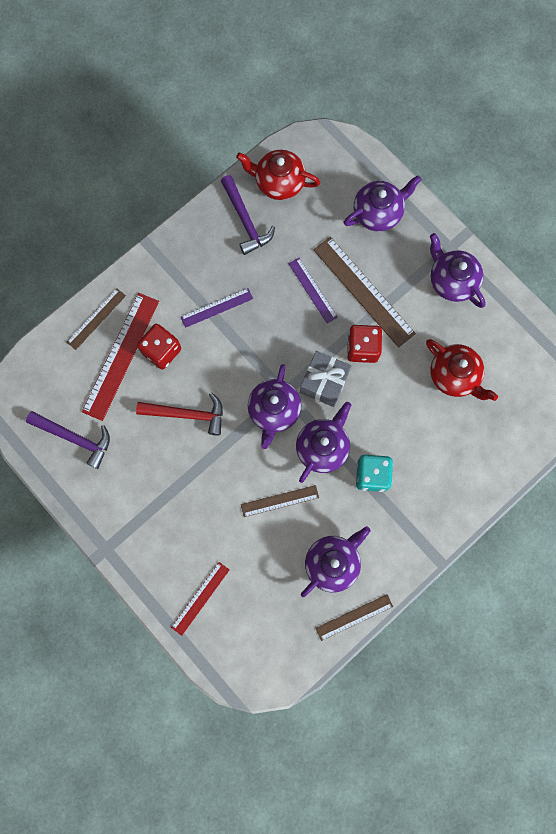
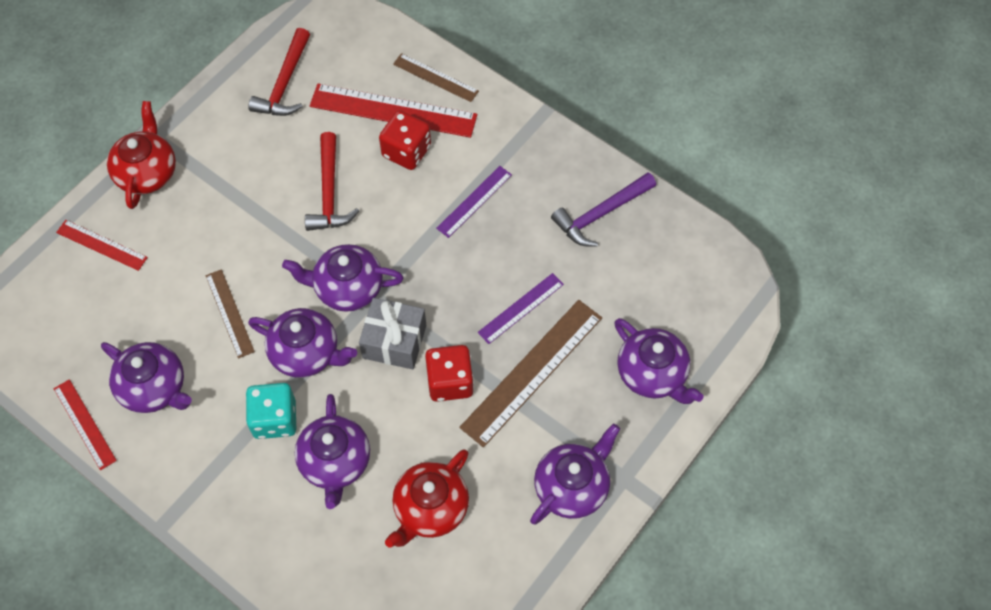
camera: 80 degrees right, 15 degrees down
(74, 438) = (285, 83): purple hammer -> red hammer
(217, 308) = (474, 201): purple ruler -> purple ruler turned 75 degrees clockwise
(278, 182) = (665, 244): red teapot -> red teapot (147, 172)
(354, 617) = (85, 424): brown ruler -> red ruler
(411, 436) = (335, 462): none -> purple teapot

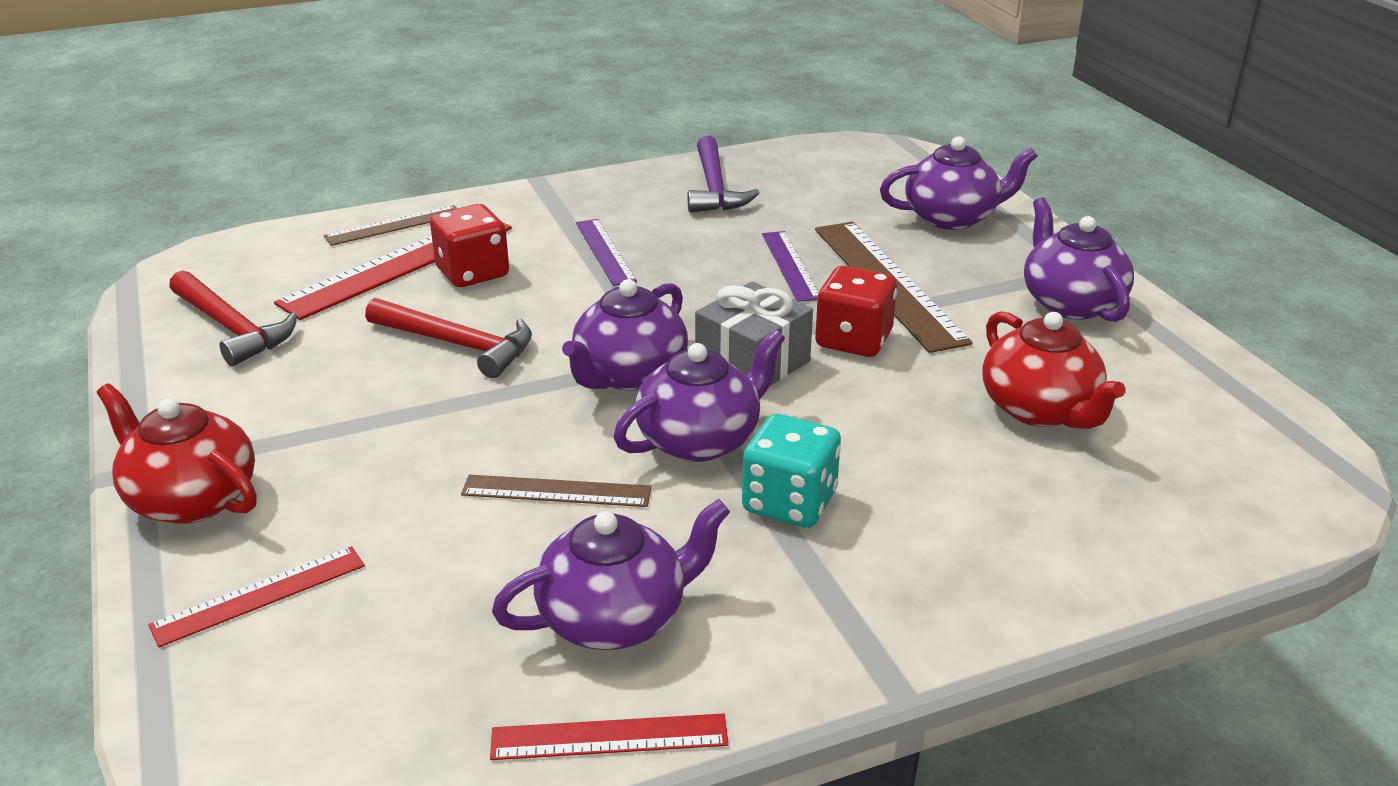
camera: 60 degrees left, 30 degrees down
(335, 462) = (910, 467): purple teapot -> none

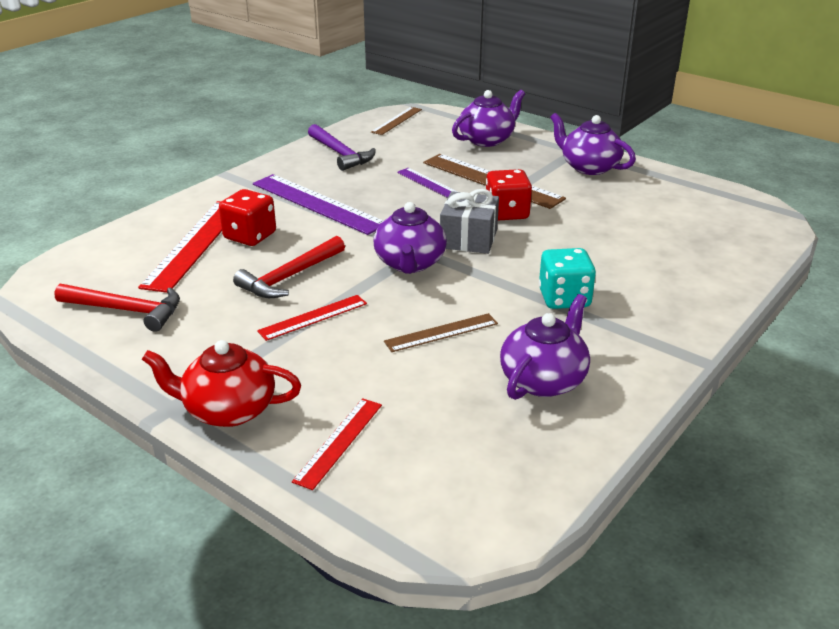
camera: 30 degrees left, 0 degrees up
(394, 225) = (162, 223): brown ruler -> brown ruler (397, 121)
(457, 344) = (290, 277): red hammer -> red hammer turned 135 degrees clockwise
(605, 251) = (317, 204): purple ruler -> purple ruler, size x1.79
(609, 737) = (604, 432): red ruler -> red ruler (313, 317)
(700, 439) = (486, 283): purple teapot -> none
(1040, 410) = (629, 220): red teapot -> none

